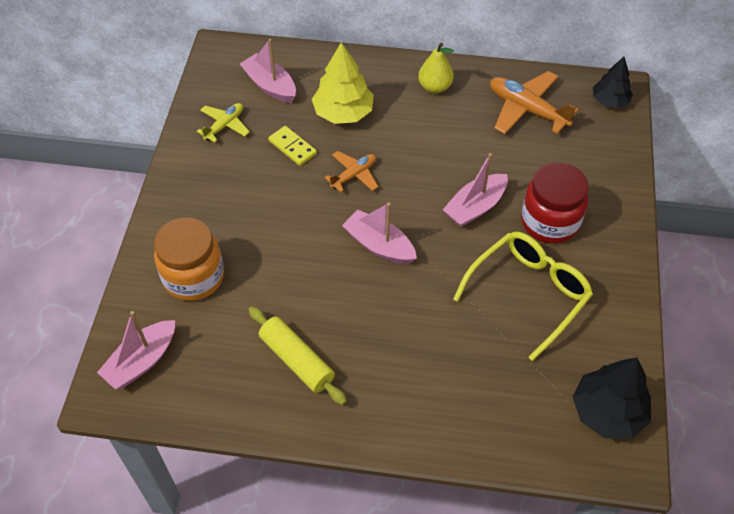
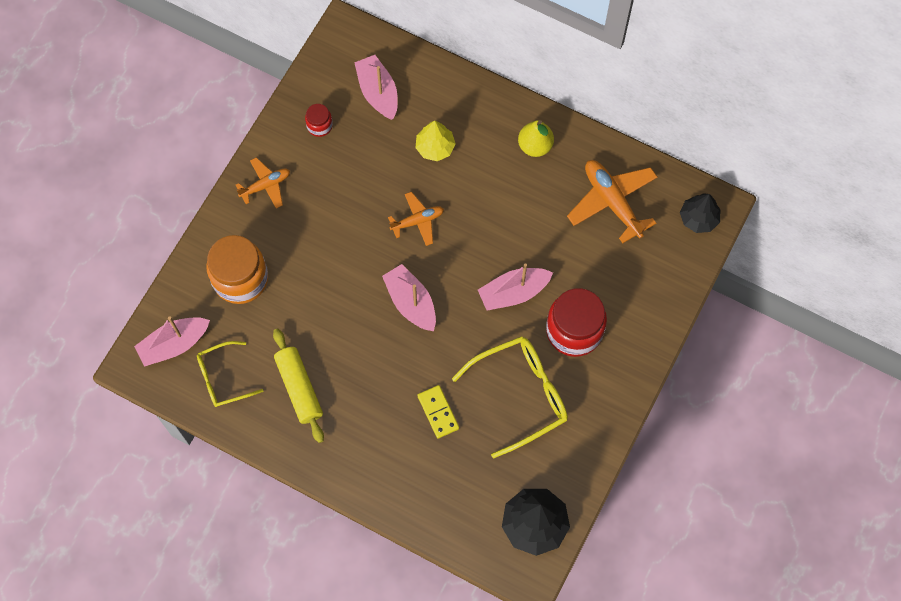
camera: 20 degrees right, 15 degrees up
(189, 188) = (265, 185): none -> orange plane
(208, 377) = (223, 378): none -> yellow glasses
(224, 125) = (319, 126): yellow plane -> red jar
(292, 147) = (373, 171): yellow domino -> yellow domino (438, 412)
(343, 113) = (435, 147): yellow tree -> yellow tree, size x0.65

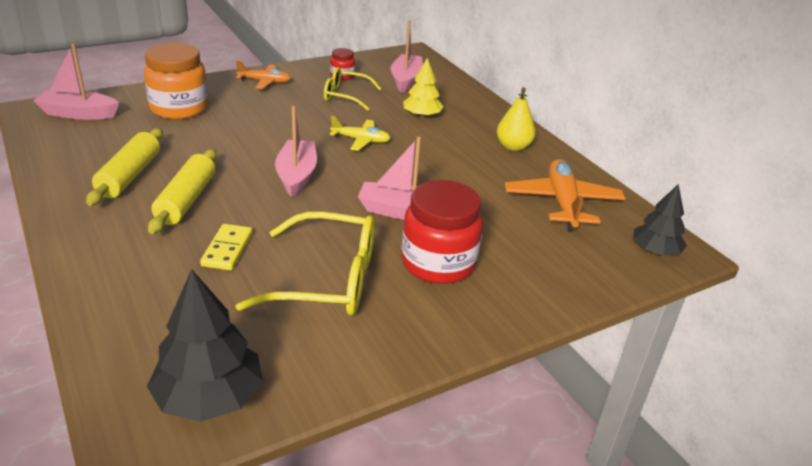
camera: 30 degrees right, 35 degrees down
(223, 378) = (81, 143): yellow glasses -> yellow glasses (345, 96)
(365, 385) = (186, 200): none -> yellow rolling pin
(417, 221) = (361, 140): orange plane -> yellow plane

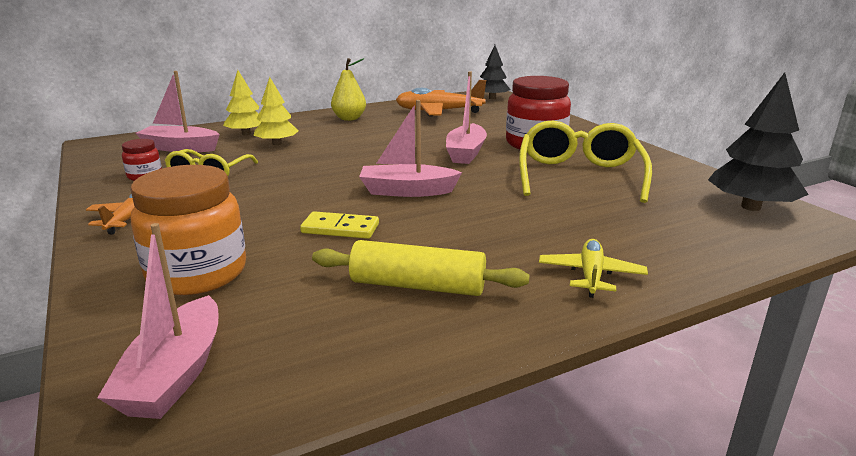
camera: 85 degrees left, 10 degrees down
(186, 200) = (472, 242): yellow rolling pin -> none
(227, 249) = (558, 214): yellow domino -> yellow domino (340, 228)
(361, 140) = (328, 166): yellow plane -> yellow plane (591, 275)
(449, 101) = (246, 134): none -> yellow tree

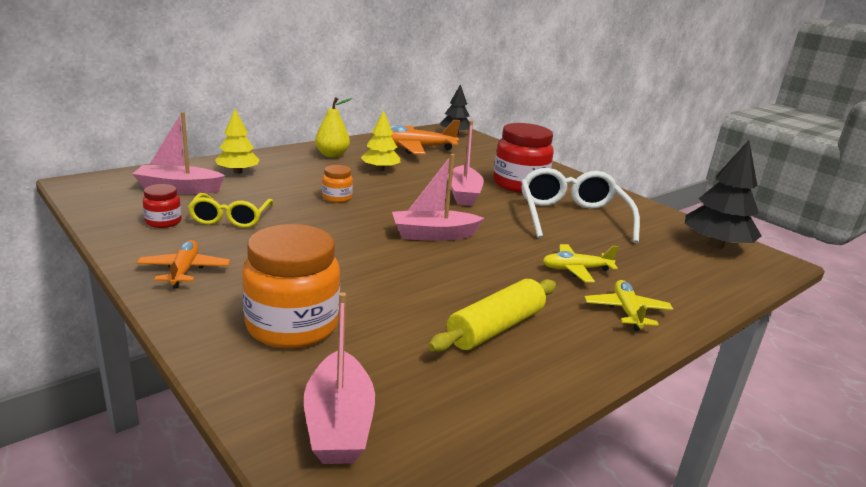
camera: 15 degrees left, 0 degrees up
(277, 143) = (277, 184): yellow tree -> yellow tree (380, 169)
(327, 156) = (337, 198): none -> orange jar
(340, 228) = (396, 275): yellow domino -> none
(417, 286) = (496, 328): yellow rolling pin -> yellow rolling pin turned 45 degrees counterclockwise
(552, 229) = (576, 269): none -> yellow plane
(579, 175) = (572, 217): yellow glasses -> white glasses

